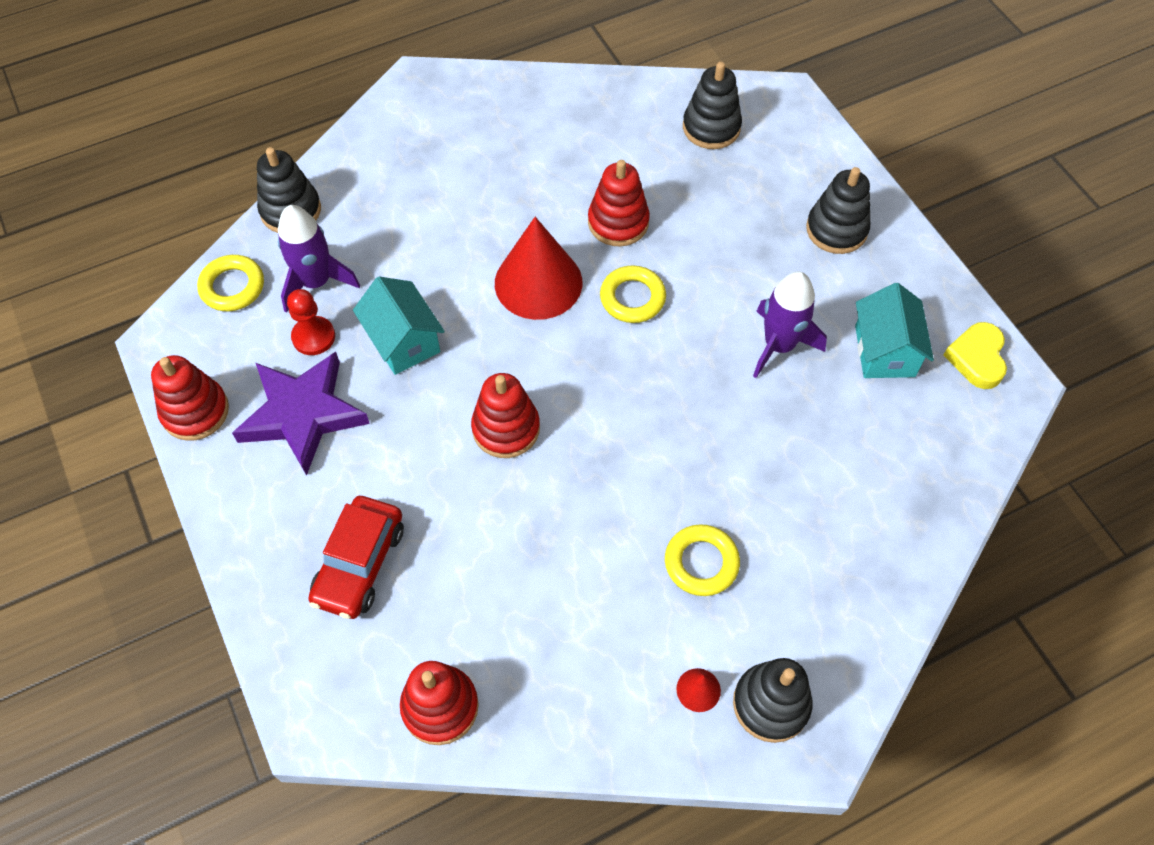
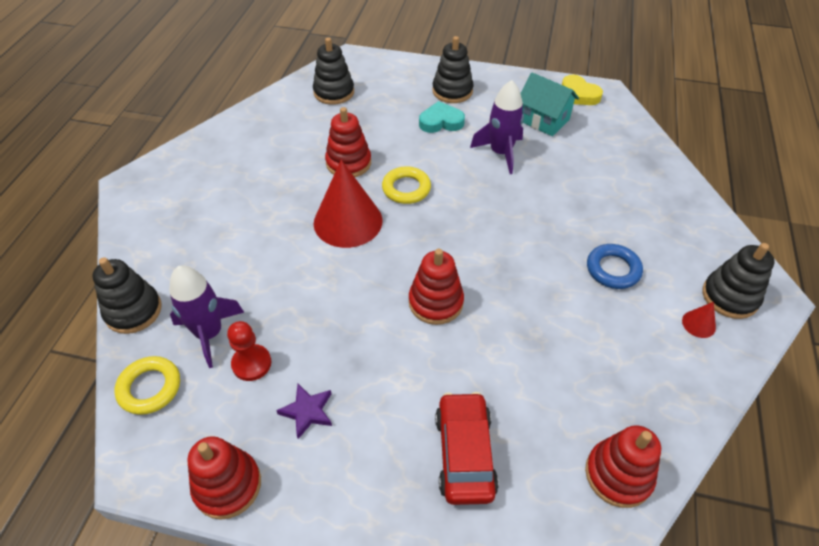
camera: 50 degrees left, 10 degrees down
(302, 414) = (307, 412): purple star -> purple star, size x0.47
(359, 564) = (464, 453): red car -> red car turned 150 degrees counterclockwise
(403, 341) = (313, 314): turquoise house -> none
(701, 563) = (613, 269): yellow ring -> blue ring
(770, 256) = (441, 122): none -> turquoise heart

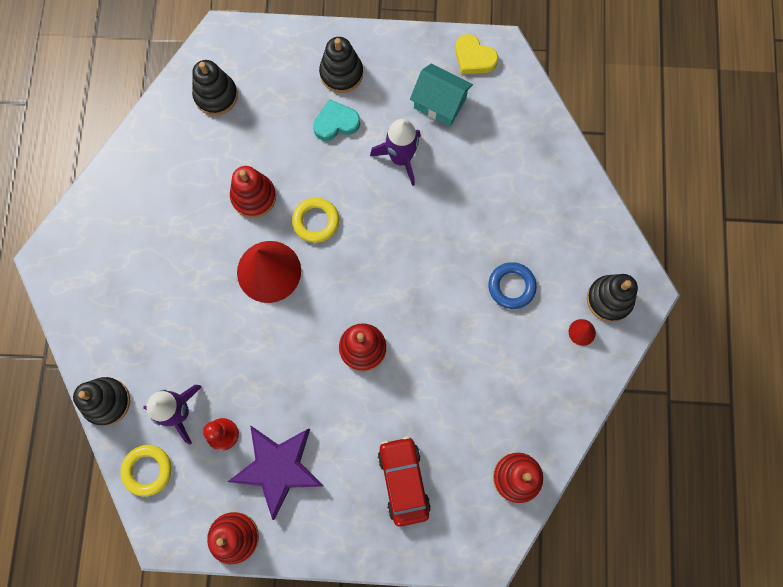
camera: 10 degrees left, 25 degrees up
(307, 412) = (278, 468): purple star -> purple star, size x2.13

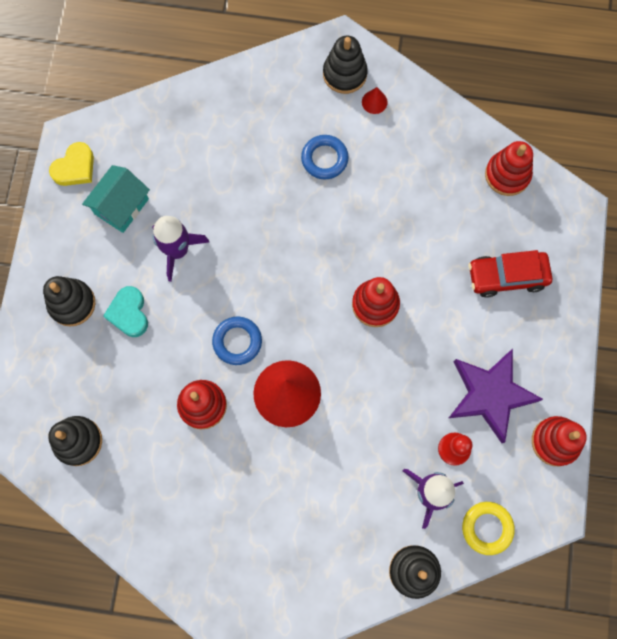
camera: 85 degrees left, 0 degrees up
(316, 221) = (237, 341): yellow ring -> blue ring

